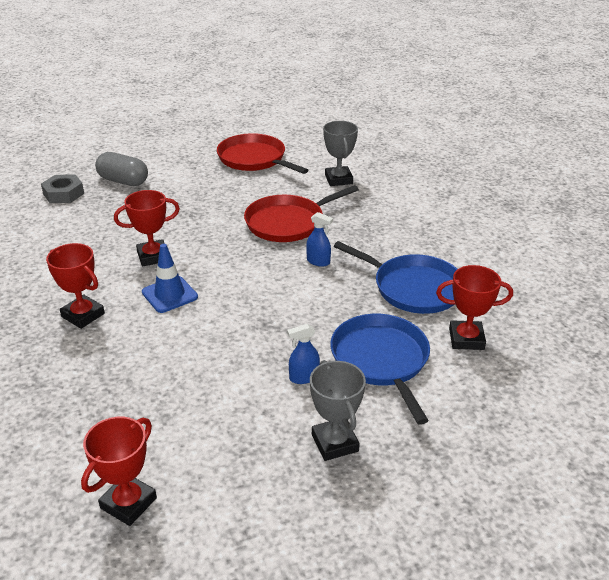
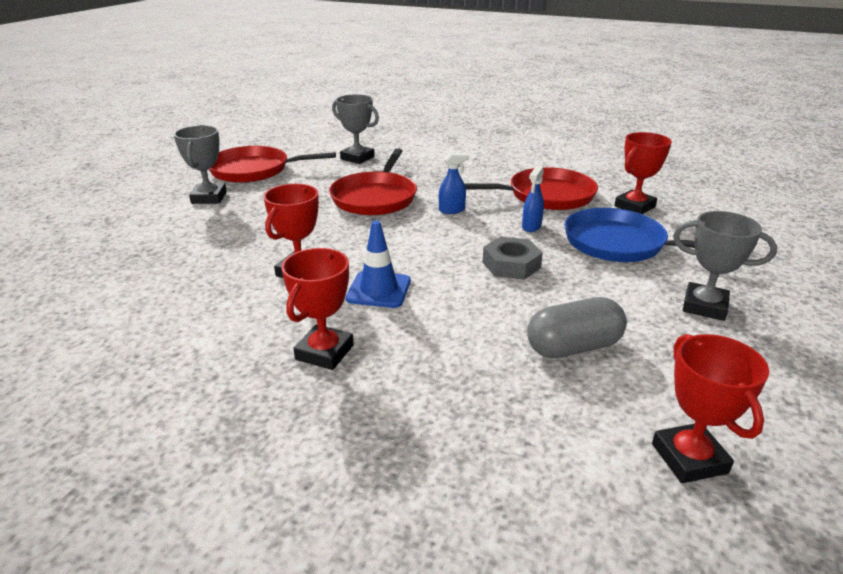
camera: 45 degrees left, 5 degrees down
(63, 194) = (78, 271): grey nut -> grey nut (511, 265)
(83, 315) = (324, 352): red trophy -> red trophy turned 60 degrees counterclockwise
(123, 181) = (139, 232): grey capsule -> grey capsule (573, 347)
(194, 171) = (209, 198): none -> grey trophy
(303, 377) = (600, 282): blue spray bottle -> blue spray bottle (531, 226)
(413, 288) = (546, 196): blue pan -> red pan

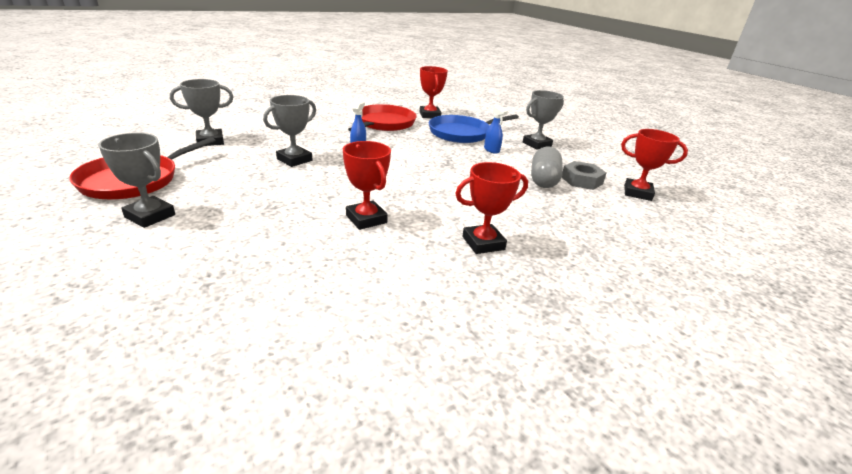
camera: 60 degrees left, 0 degrees up
(324, 352) = (483, 243): red trophy -> red trophy turned 75 degrees counterclockwise
(375, 197) = (294, 160): red pan -> grey trophy
(379, 290) = (428, 203): blue traffic cone -> none
(511, 265) = (449, 161): grey nut -> grey nut (581, 180)
(531, 226) = (414, 141): blue spray bottle -> blue spray bottle (491, 150)

